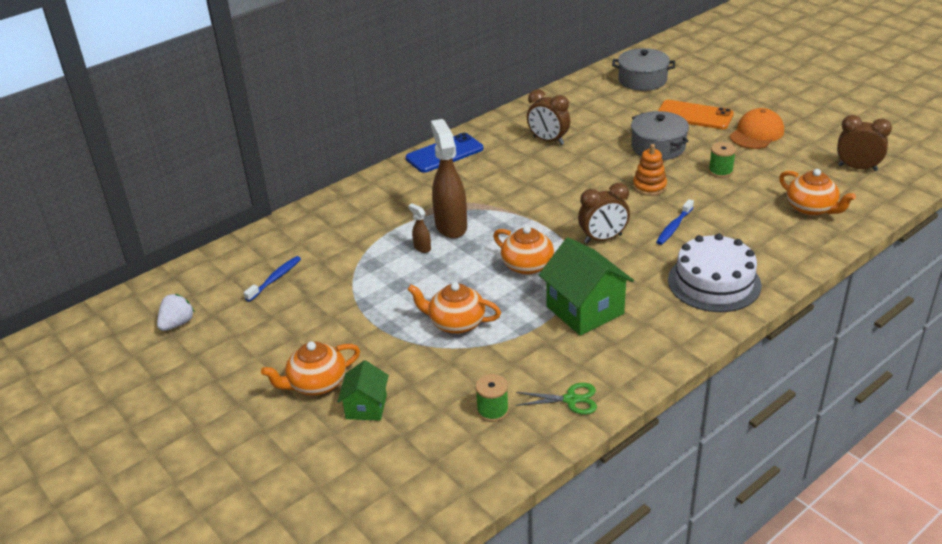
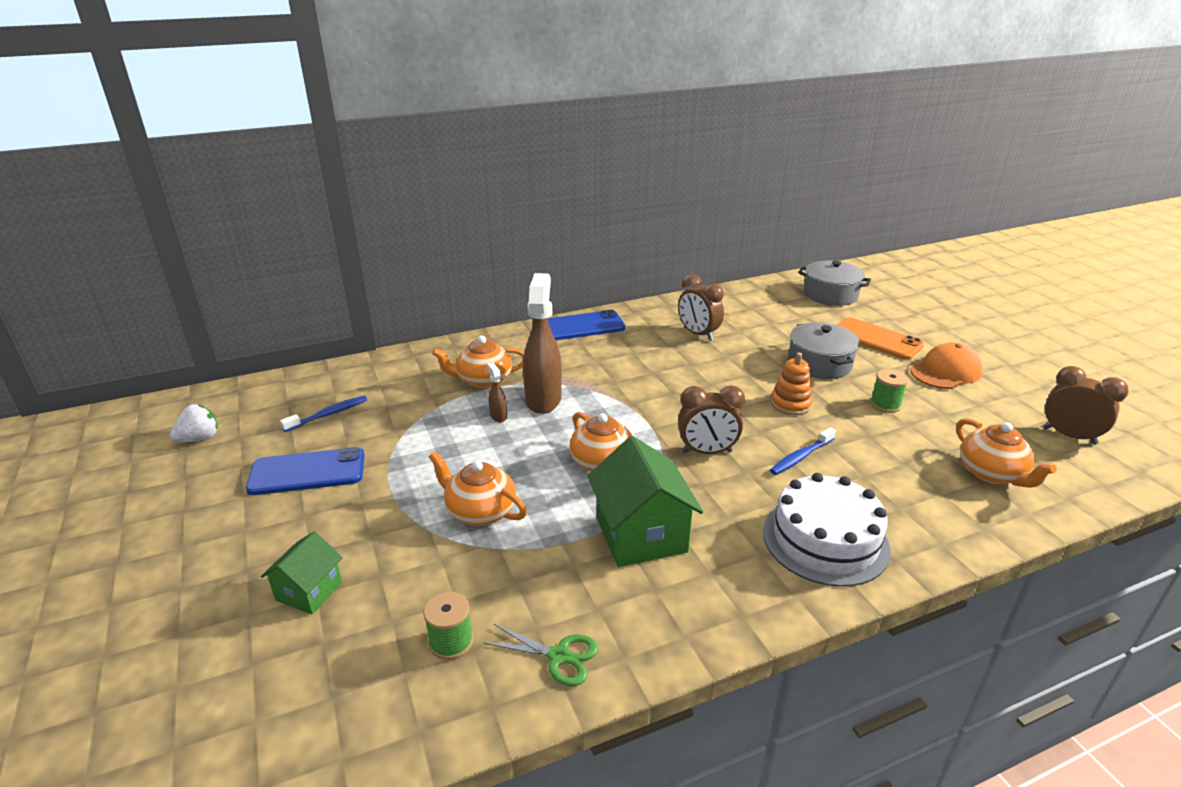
camera: 15 degrees right, 5 degrees down
(295, 327) = (307, 472): none -> blue phone
(316, 384) = (278, 545): orange teapot -> orange teapot (483, 380)

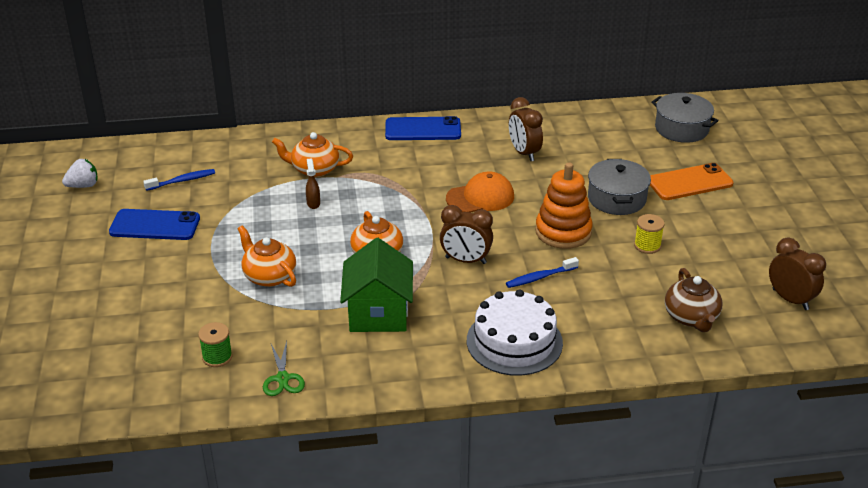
camera: 15 degrees right, 5 degrees up
(309, 591) = (136, 309): green house -> none
(543, 399) = (356, 195): brown spray bottle -> none
(559, 656) = (283, 378): green scissors -> green scissors turned 45 degrees clockwise
(790, 404) = (563, 232): orange stacking toy -> orange stacking toy, size x1.57
(876, 339) = (689, 182): orange phone -> orange phone turned 75 degrees counterclockwise
(885, 404) = (647, 246): green spool -> yellow spool
(945, 371) = (729, 224): orange cap -> orange cap (480, 197)
(992, 473) = (691, 317): orange teapot -> brown teapot

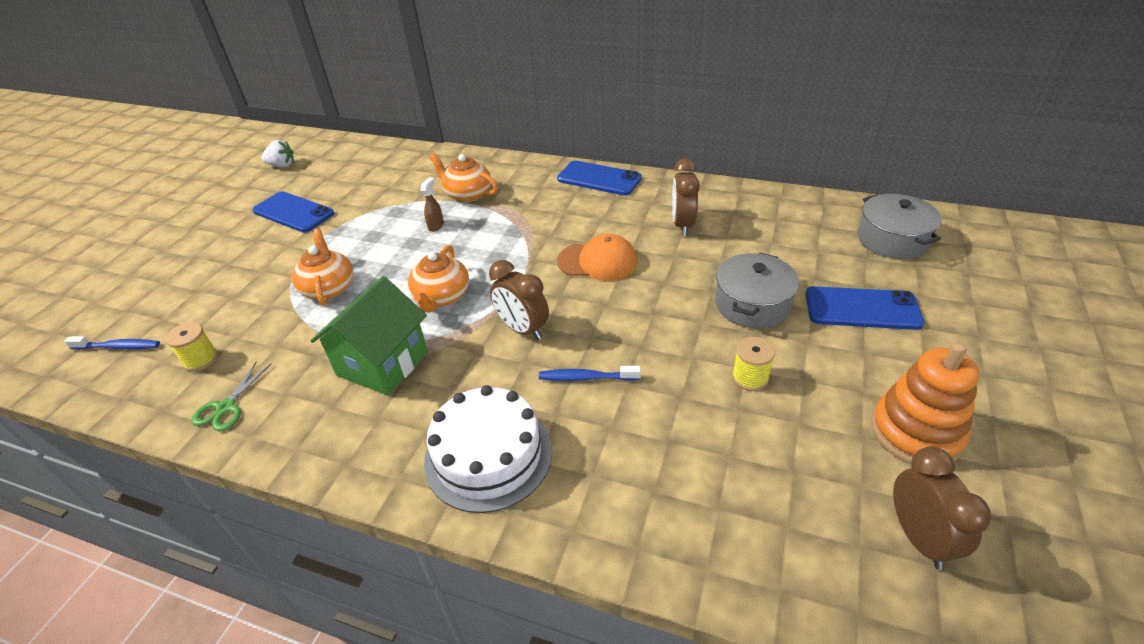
camera: 30 degrees right, 5 degrees up
(182, 181) = (354, 179): blue toothbrush -> blue toothbrush (118, 347)
(217, 357) = (201, 360): green spool -> yellow spool
(563, 232) = (657, 327): orange stacking toy -> orange stacking toy (915, 432)
(689, 182) = (862, 309): orange phone -> blue phone
(691, 317) = (742, 509): brown teapot -> none

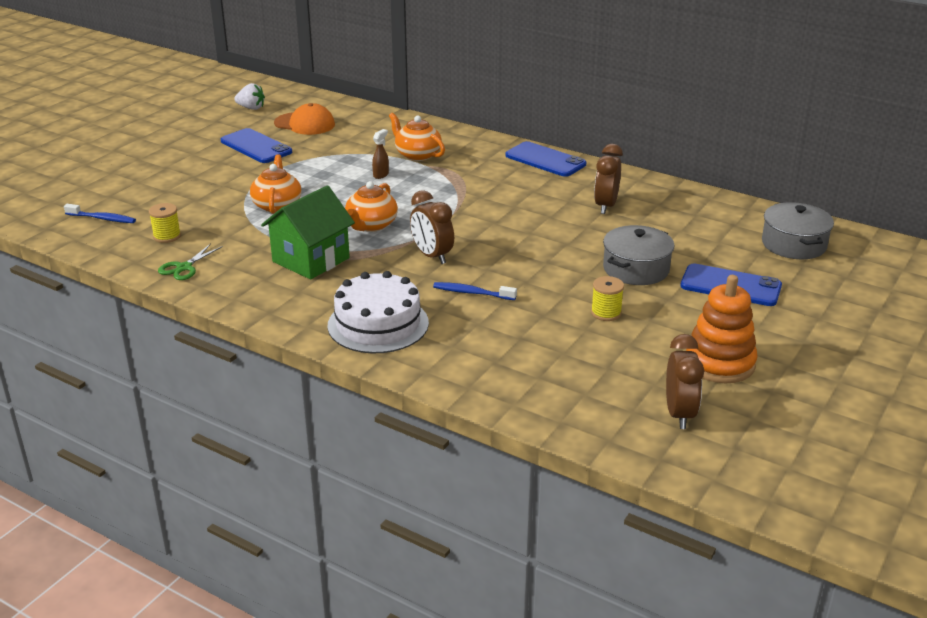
camera: 10 degrees right, 10 degrees down
(597, 261) = (515, 221): orange cap -> orange cap (305, 124)

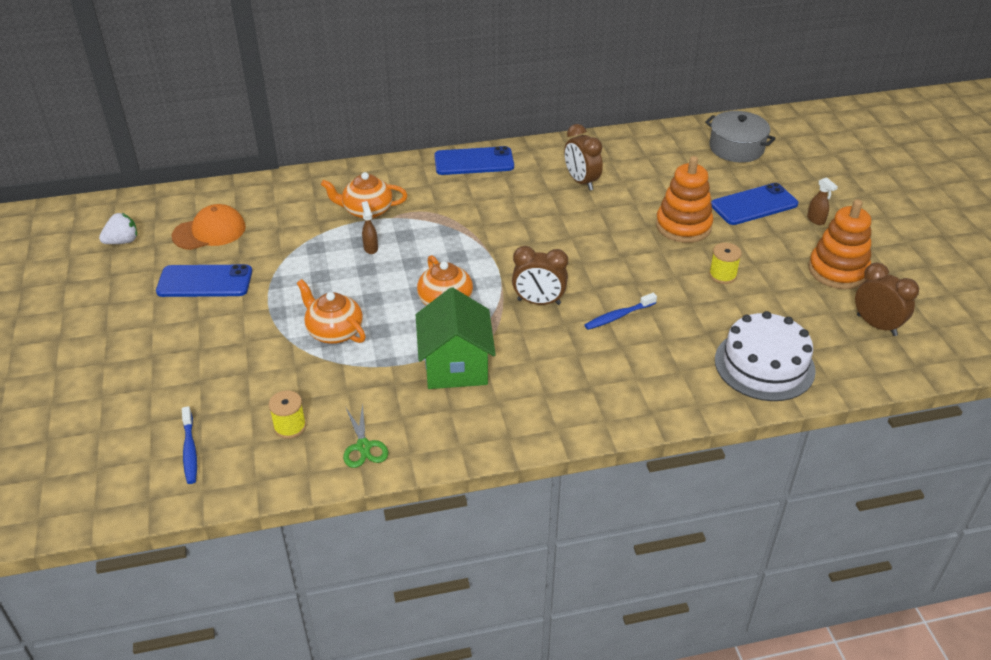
camera: 45 degrees left, 10 degrees up
(102, 218) = (190, 450): blue toothbrush -> blue toothbrush turned 105 degrees clockwise
(378, 324) = (602, 389): white cake -> white cake (764, 365)
(636, 269) = (683, 226): grey pot -> orange stacking toy
(771, 323) = (816, 220): none -> brown spray bottle

